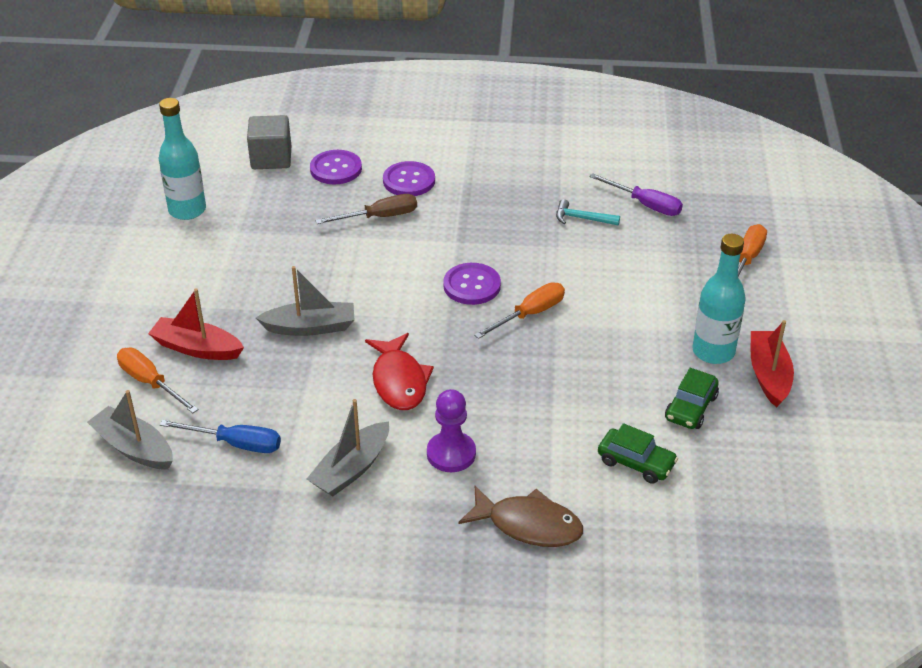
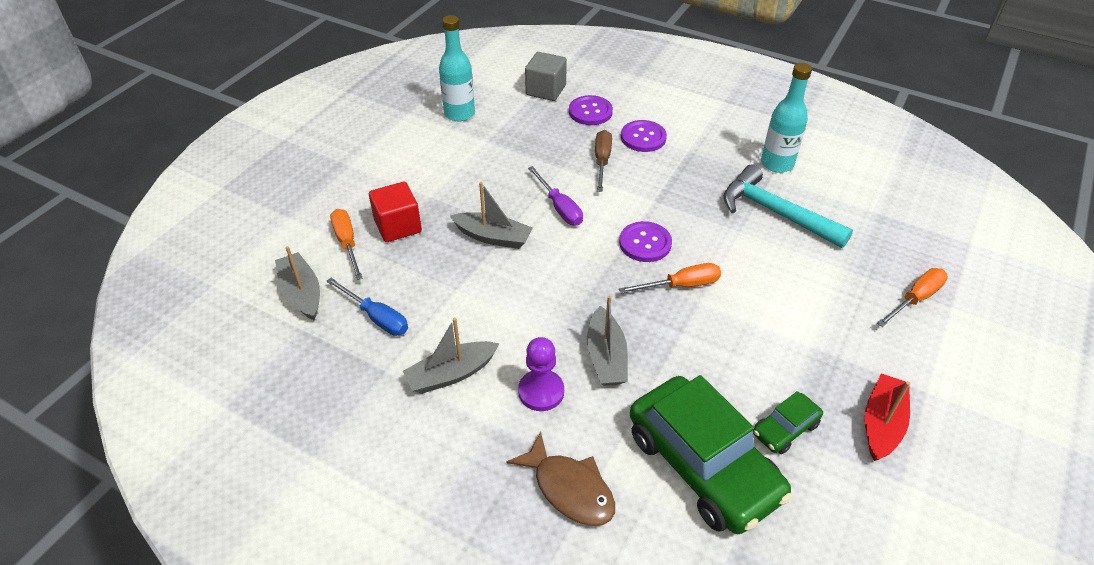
camera: 25 degrees right, 5 degrees up
(197, 348) = (398, 226): red boat -> red cube
(379, 217) = (602, 161): brown screwdriver -> brown screwdriver turned 90 degrees counterclockwise
(399, 381) = (536, 308): red fish -> none
(495, 402) = (606, 357): none -> grey boat
(582, 218) = (775, 212): turquoise hammer -> turquoise hammer, size x2.18
(636, 463) = (703, 465): green car -> green car, size x2.19
(645, 205) = (840, 217): purple screwdriver -> purple screwdriver (559, 207)
(713, 352) = (836, 380): turquoise bottle -> turquoise bottle (777, 163)

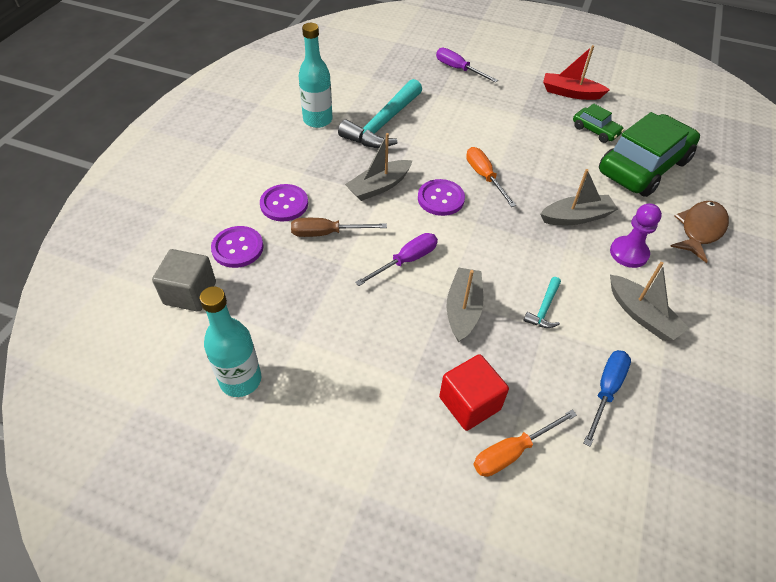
camera: 100 degrees left, 5 degrees up
(302, 293) = (604, 478): grey boat -> grey boat (379, 186)
(480, 295) = (544, 309): none -> turquoise hammer
(915, 299) = (458, 69): orange screwdriver -> purple screwdriver

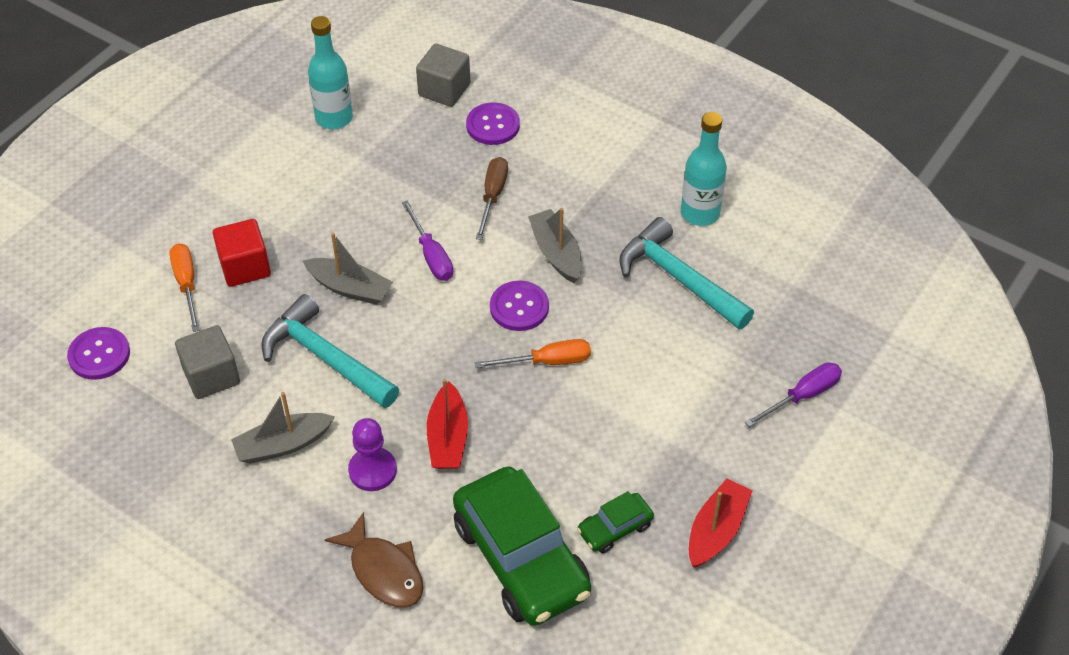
camera: 105 degrees right, 0 degrees up
(284, 204) = (549, 166): purple button -> purple button (99, 355)
(544, 309) = (325, 358): turquoise hammer -> turquoise hammer, size x2.18
(576, 217) = (448, 438): grey boat -> red boat
(606, 391) = (211, 376): blue screwdriver -> grey cube

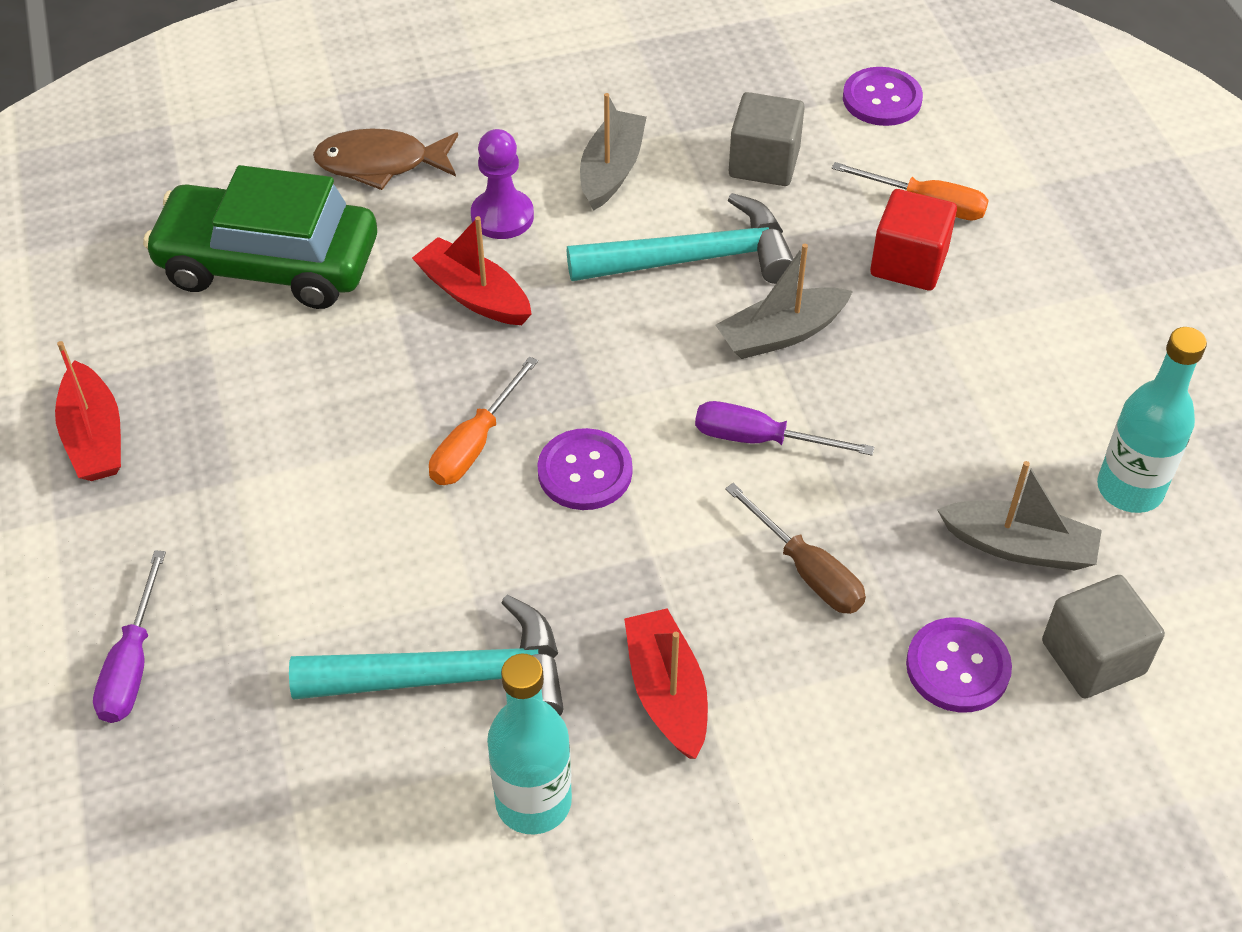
camera: 130 degrees right, 0 degrees up
(556, 253) = (634, 571): grey boat -> grey boat (1019, 547)
(605, 204) = (667, 692): none -> red boat
(615, 528) = (206, 356): green car -> none

